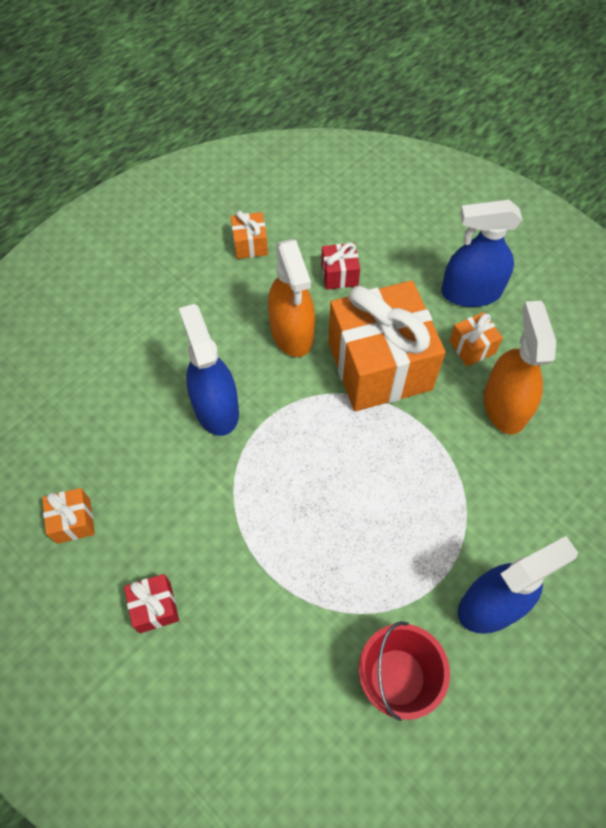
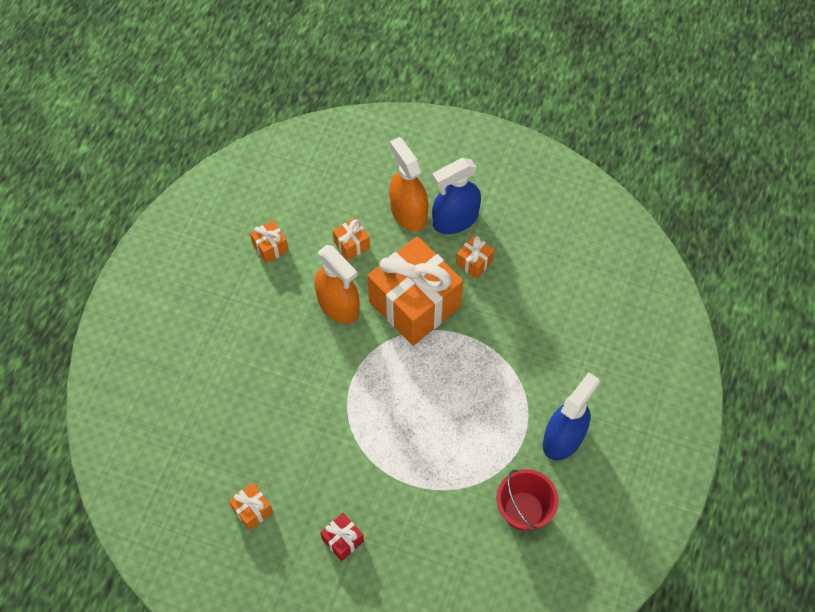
camera: 25 degrees left, 0 degrees up
(216, 408) = (311, 385): blue spray bottle -> none
(339, 275) = (352, 245): red gift -> orange gift
(504, 405) = (515, 297): orange spray bottle -> orange spray bottle (408, 213)

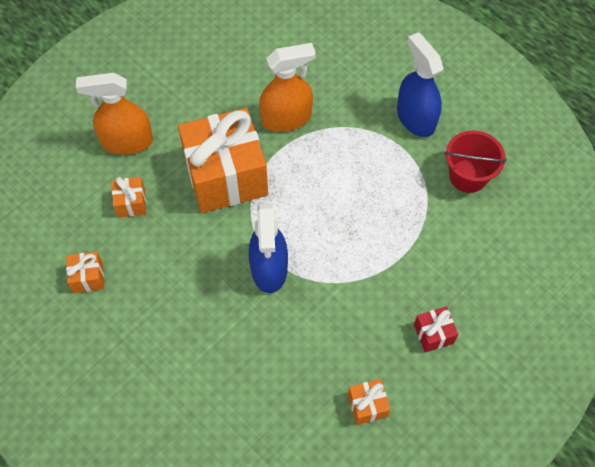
camera: 65 degrees left, 0 degrees up
(338, 305) = (190, 241): orange spray bottle -> orange spray bottle (286, 118)
(455, 220) = (158, 107): blue spray bottle -> blue spray bottle (269, 268)
(474, 262) = (211, 111): orange gift -> none

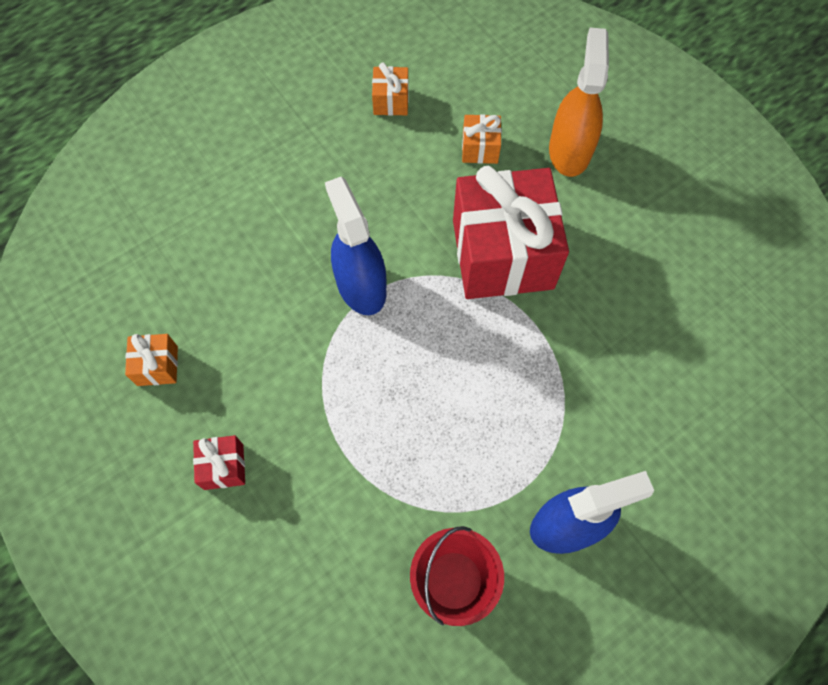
camera: 100 degrees right, 5 degrees up
(226, 176) = (502, 254): orange gift -> red gift
(269, 268) = (361, 285): blue spray bottle -> blue spray bottle turned 60 degrees clockwise
(286, 118) = (586, 341): orange spray bottle -> none

